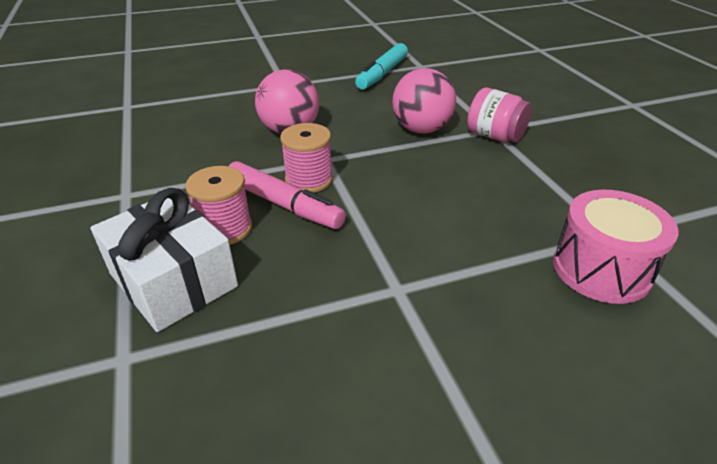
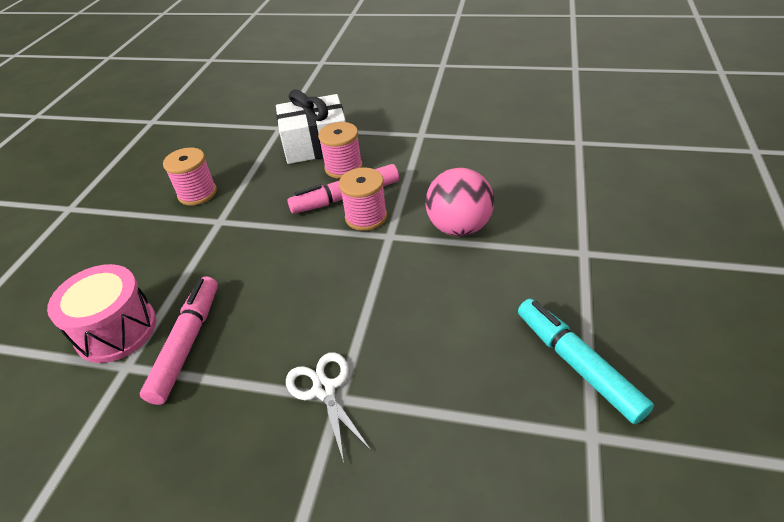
camera: 125 degrees right, 5 degrees up
(363, 354) = (197, 193): none -> pink spool
(421, 129) = (390, 328): pink ball -> none
(495, 136) = (324, 389): pink jar -> white scissors
(548, 212) = (187, 343): none -> pink marker

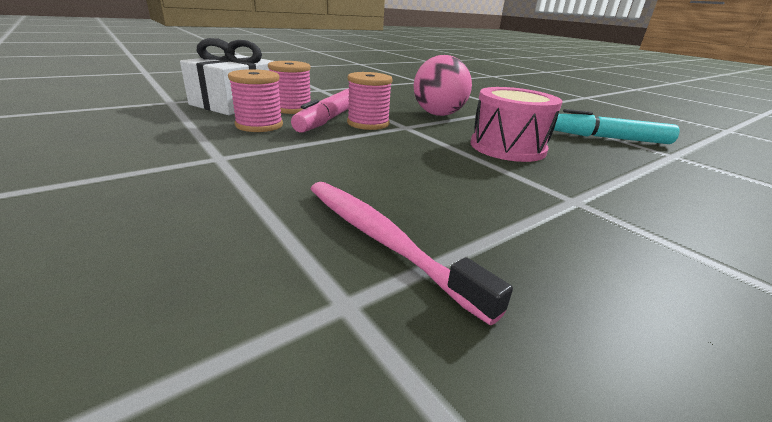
camera: 55 degrees left, 15 degrees down
(116, 330) = (246, 284): pink drum -> pink drum (507, 147)
(187, 343) = (383, 240): pink marker -> pink toothbrush
(197, 193) = (140, 149): pink spool -> pink spool (259, 125)
(324, 389) = (556, 201): white scissors -> none

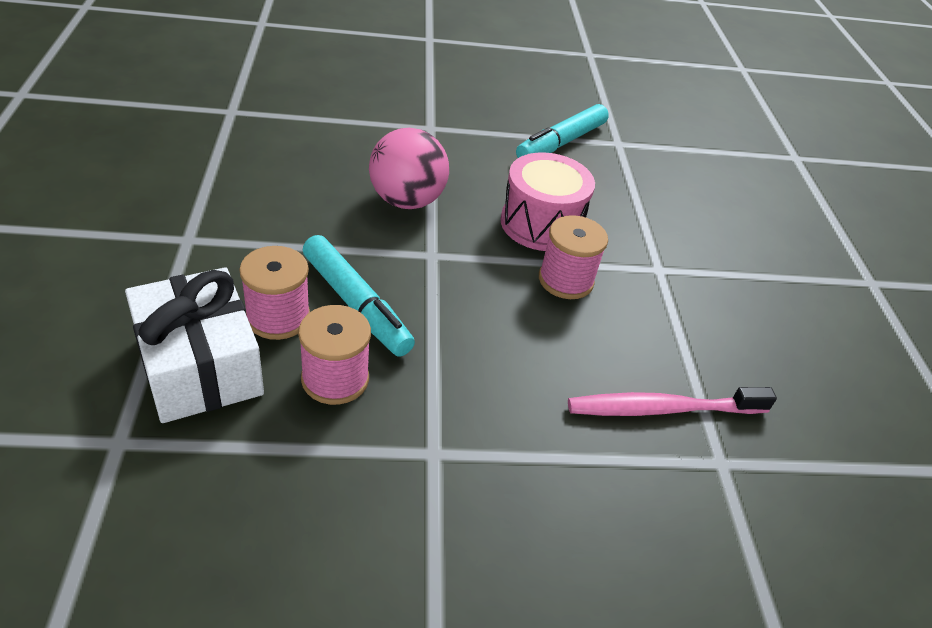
camera: 60 degrees left, 15 degrees up
(328, 119) = (356, 304): pink marker -> turquoise marker
(368, 123) = (398, 278): pink spool -> pink spool (565, 280)

